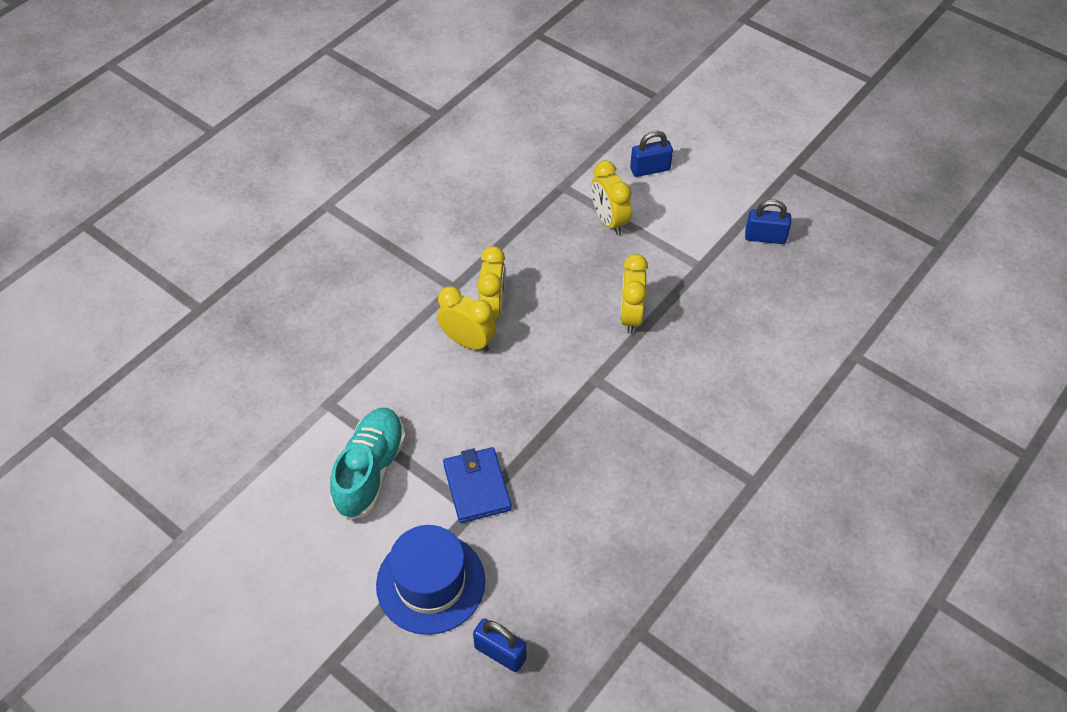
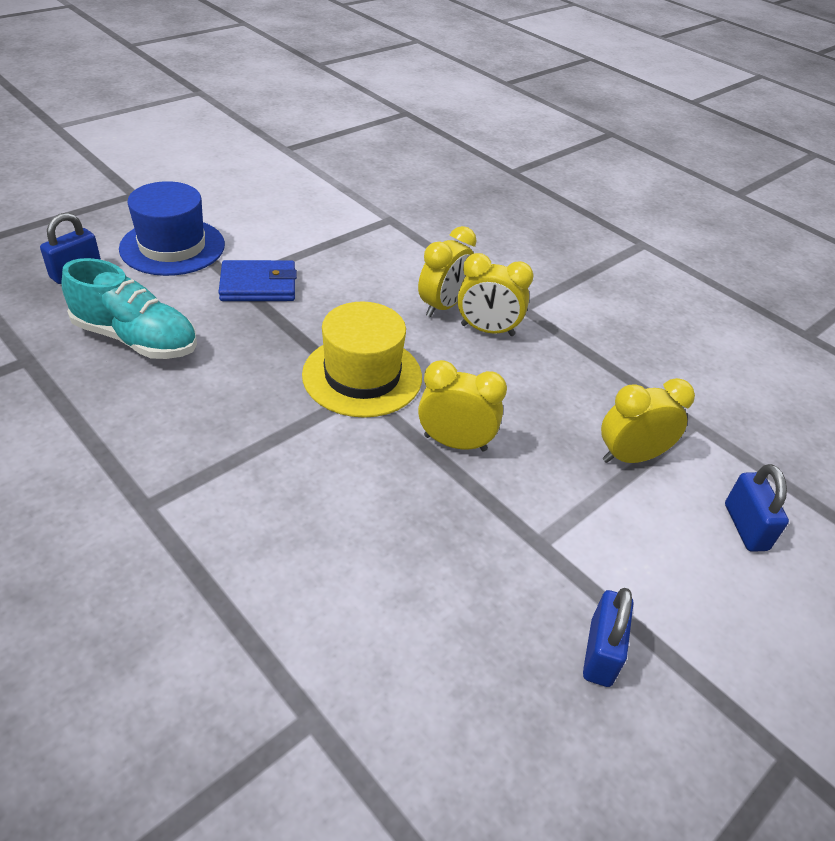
camera: 95 degrees right, 10 degrees down
(370, 471) = (306, 231): turquoise shoe -> turquoise shoe (136, 339)
(578, 383) = (362, 376): none -> yellow hat

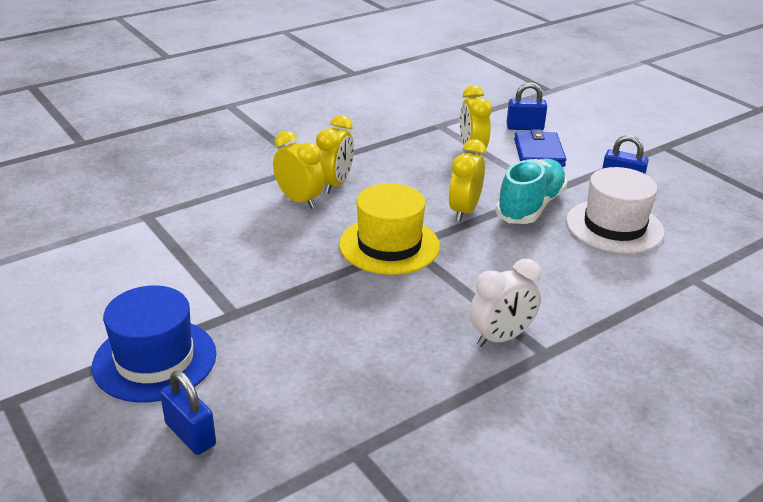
camera: 80 degrees left, 10 degrees down
(136, 339) = (327, 375): turquoise shoe -> turquoise shoe (530, 206)
(179, 466) = (501, 338): none -> white clock
(258, 285) = (247, 298): blue wallet -> blue wallet (538, 153)
(453, 622) = (614, 226): none -> white hat

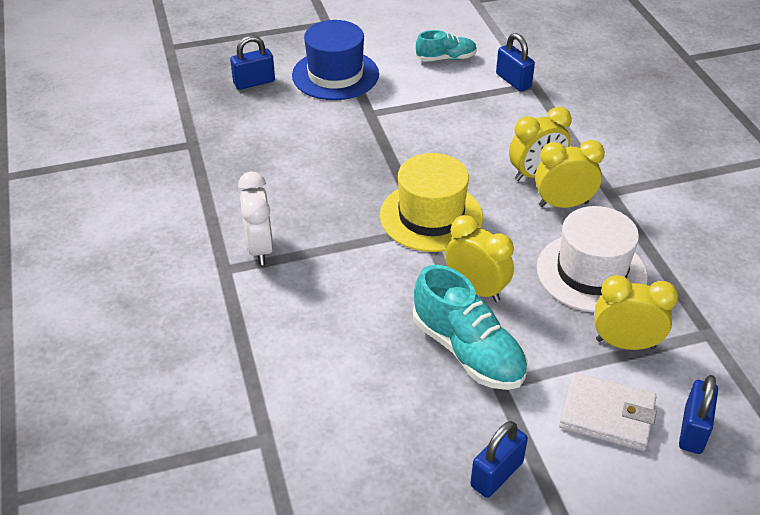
camera: 110 degrees right, 10 degrees up
(100, 278) = (446, 58): none -> turquoise shoe
(142, 228) = (513, 81): none -> blue padlock
(335, 184) = (563, 204): yellow clock -> yellow clock turned 135 degrees clockwise
(538, 153) = (607, 415): blue wallet -> white wallet
(614, 226) = (396, 415): white hat -> white hat (591, 272)

